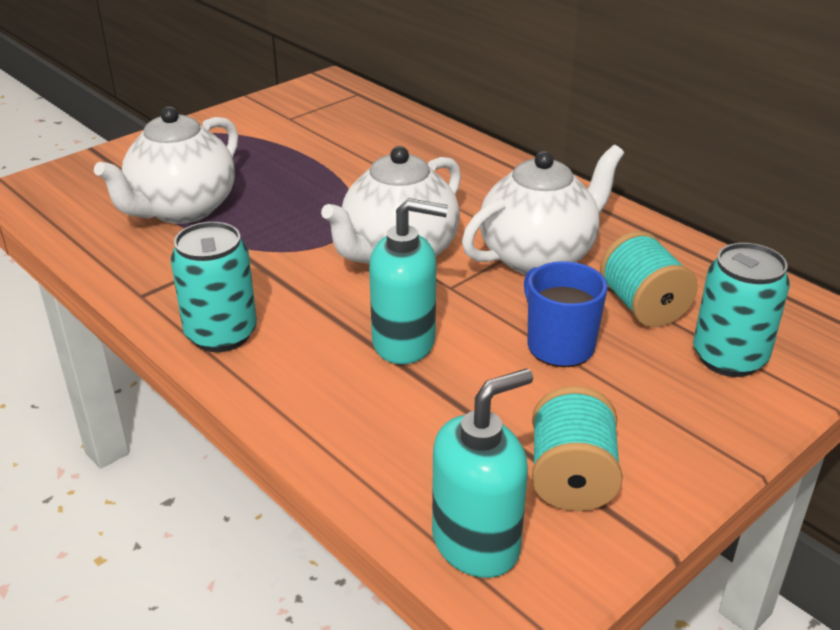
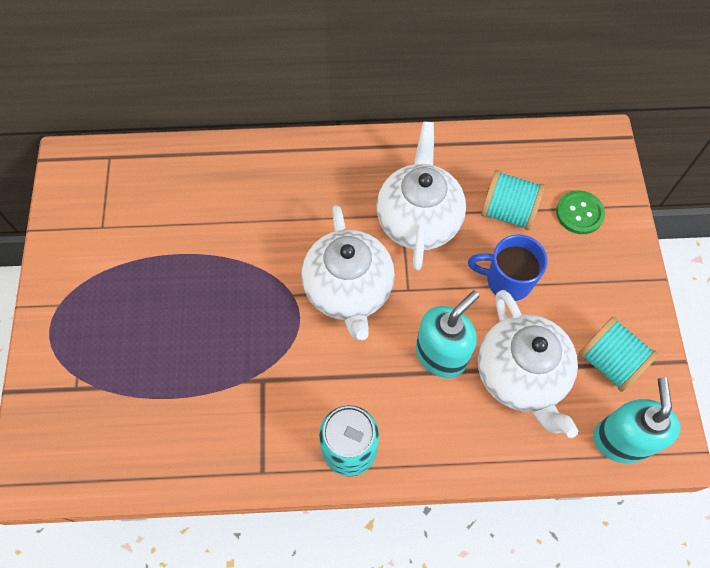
camera: 50 degrees left, 30 degrees up
(182, 210) = (172, 383): white teapot -> white teapot (520, 376)
(729, 358) = (579, 213): turquoise can -> green button

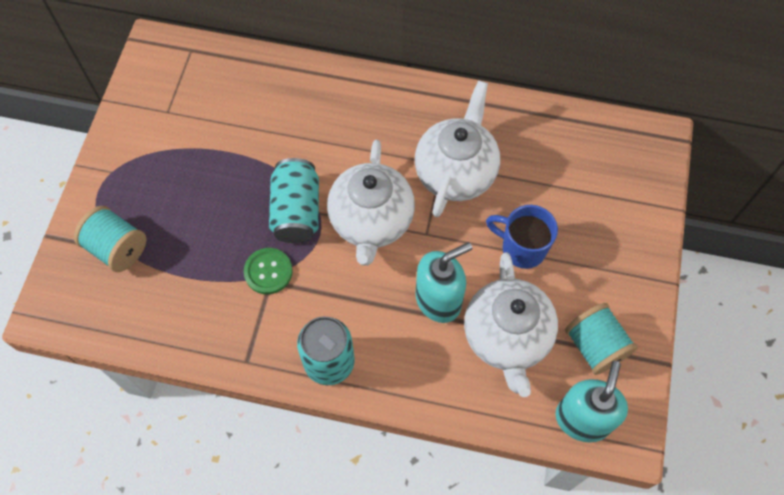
camera: 15 degrees right, 0 degrees up
(268, 299) = (296, 211): none -> turquoise can
(507, 211) = (543, 184): turquoise spool -> turquoise spool (117, 248)
(579, 213) = (612, 202): green button -> green button (268, 271)

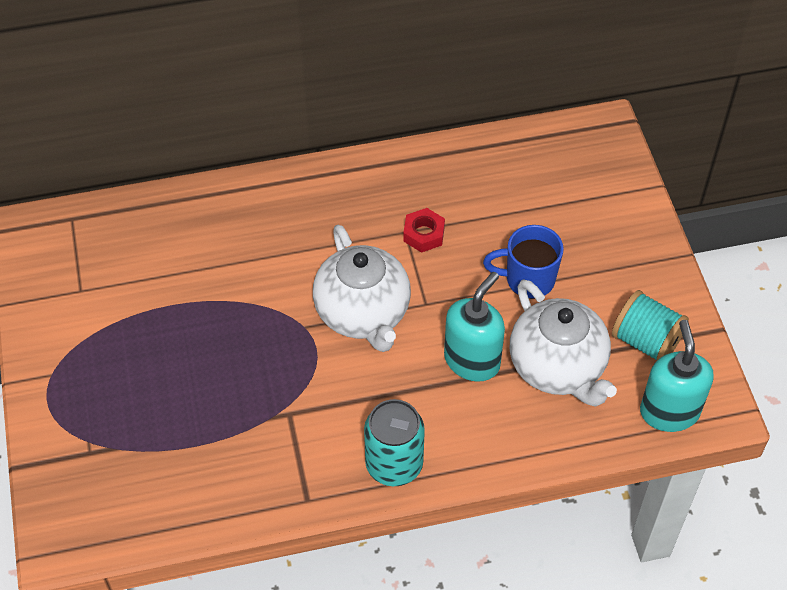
camera: 25 degrees left, 10 degrees down
(117, 248) = (102, 448): turquoise spool -> none
(268, 271) = (282, 404): green button -> none
(296, 211) = (279, 335): turquoise can -> none
(455, 172) = (424, 234): white teapot -> red nut

